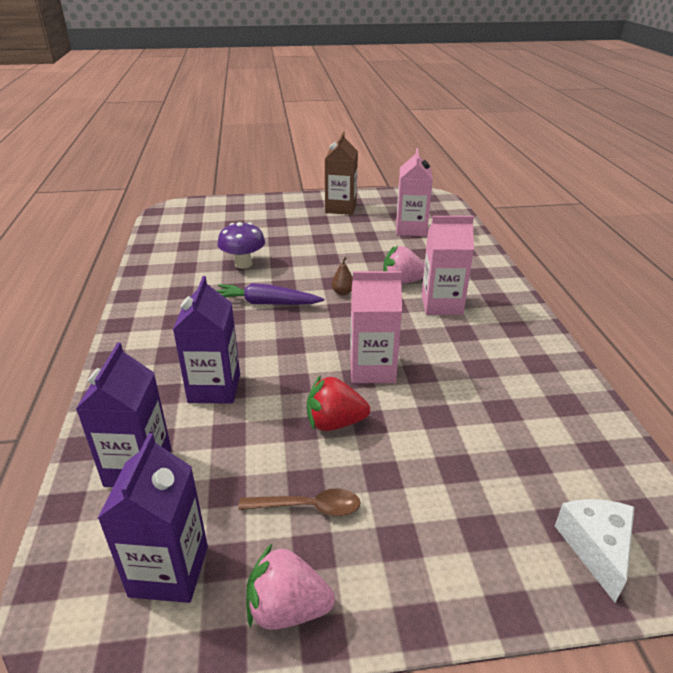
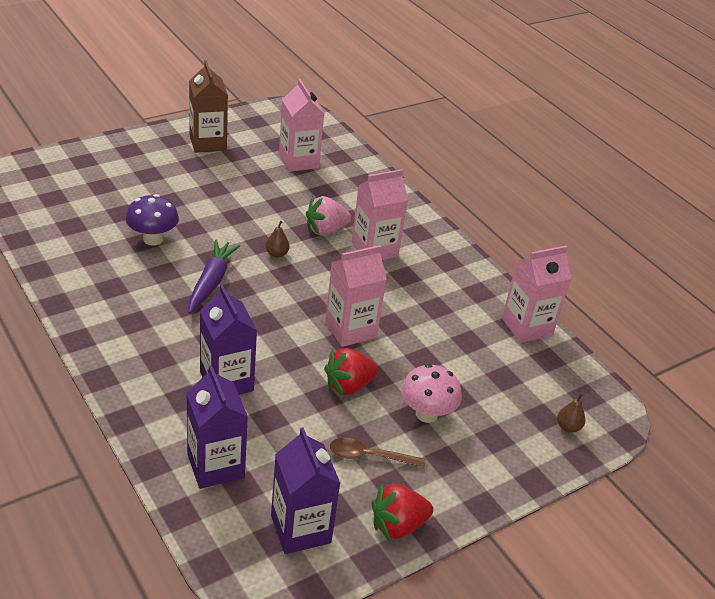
camera: 30 degrees left, 5 degrees up
(266, 303) = (211, 282): purple carrot -> purple carrot turned 120 degrees clockwise
(287, 609) = (398, 525): pink strawberry -> red strawberry
(308, 507) = (369, 456): brown spoon -> brown spoon turned 150 degrees counterclockwise
(406, 477) = (426, 414): none -> pink mushroom
(584, 410) = (526, 327): none -> pink carton
(596, 548) = (568, 427): white cheese -> brown pear

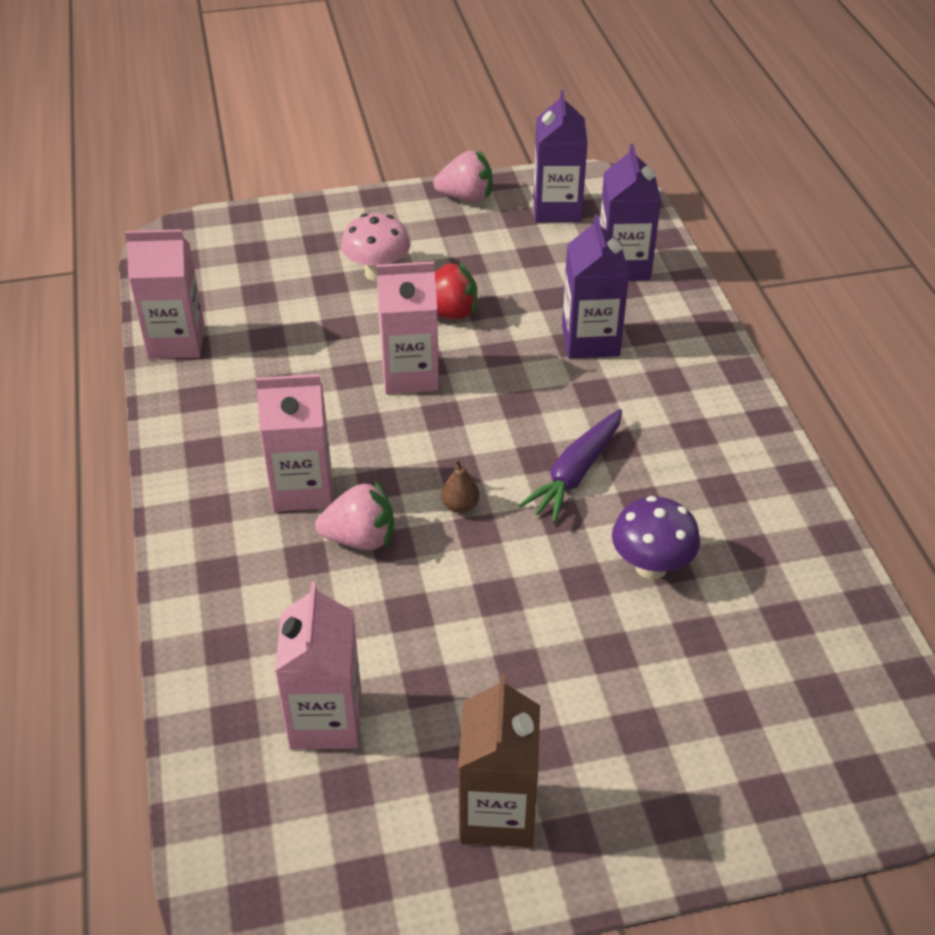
camera: 155 degrees left, 5 degrees up
(369, 456) = (462, 248): brown spoon -> none
(398, 525) = (466, 197): red strawberry -> pink strawberry
(568, 427) = (233, 237): brown pear -> none

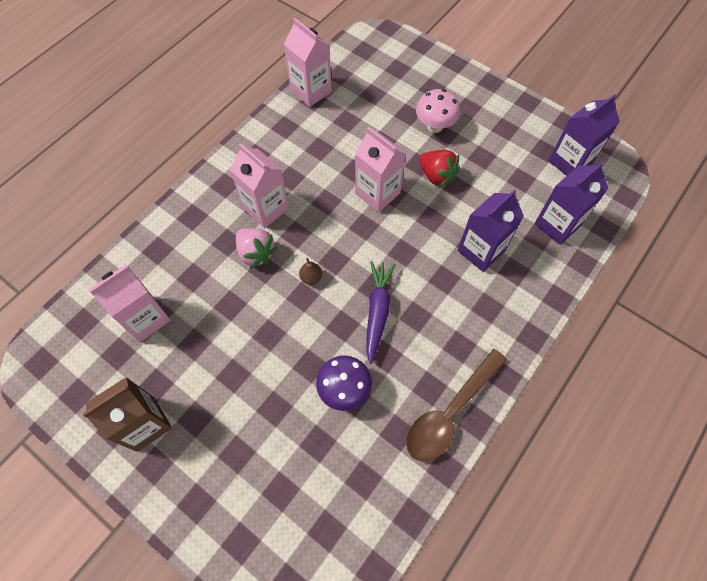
camera: 50 degrees right, 20 degrees up
(466, 197) = (533, 117): pink strawberry -> none
(575, 473) = (377, 312): purple carrot -> purple carrot turned 105 degrees clockwise
(769, 490) = (450, 412): none -> brown spoon

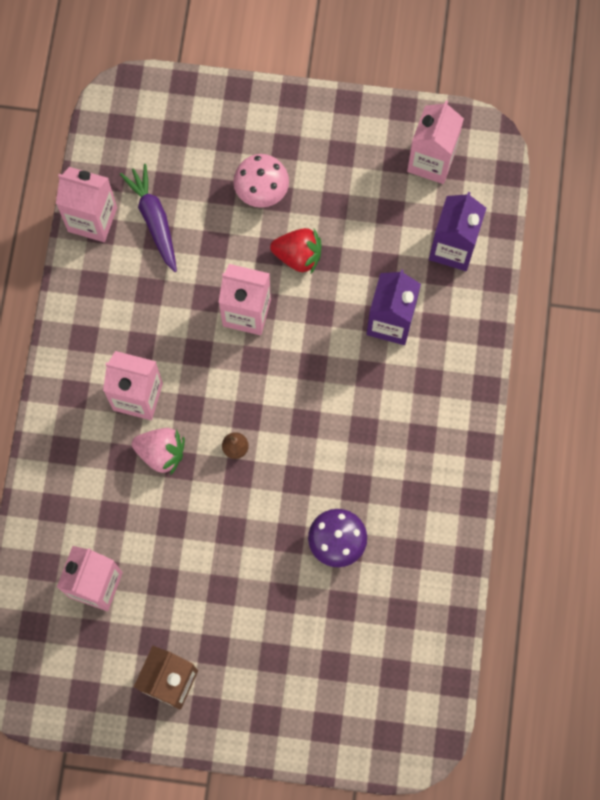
camera: 30 degrees left, 10 degrees up
(377, 312) = (323, 446): purple carrot -> purple carrot (154, 220)
(450, 412) = (446, 507): brown spoon -> none
(570, 162) = (431, 161): purple carton -> pink carton

